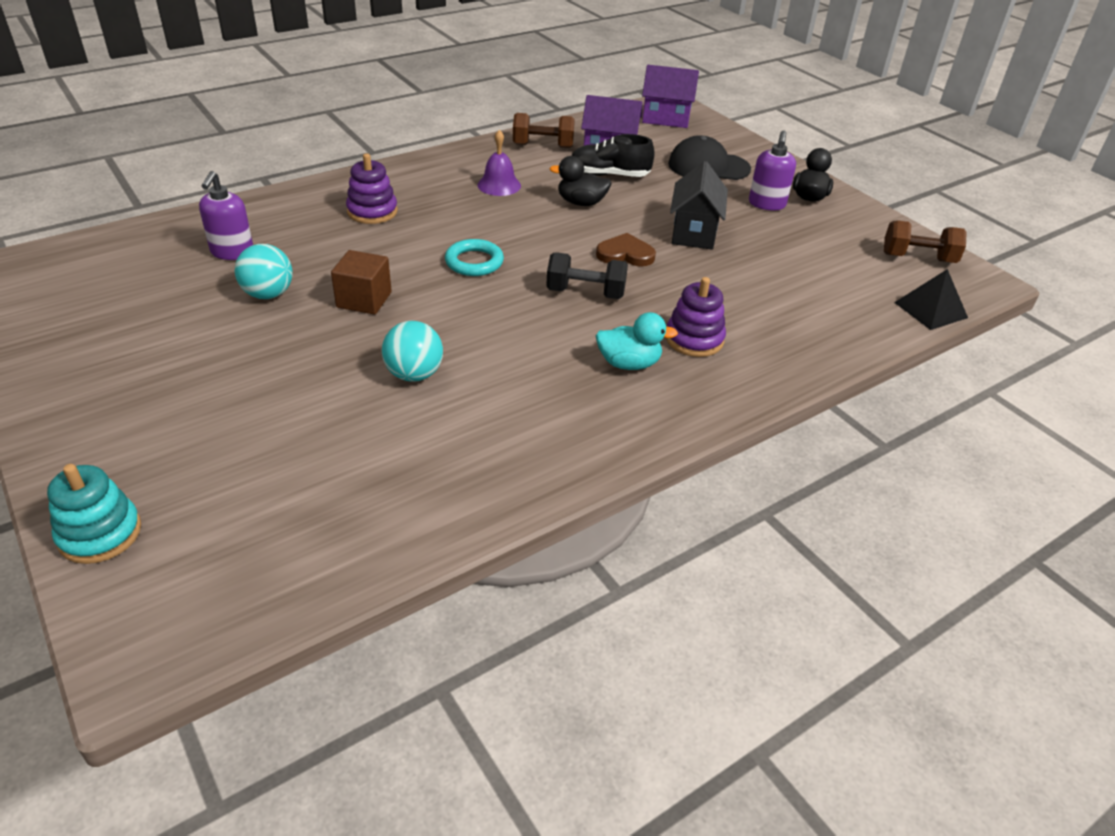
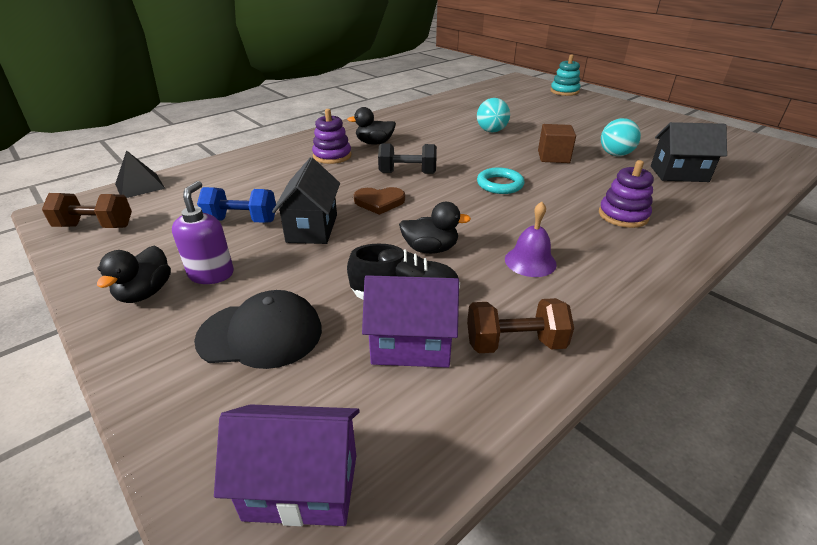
camera: 175 degrees right, 5 degrees down
(232, 252) = (679, 174): purple soap dispenser -> black house
(629, 363) = (374, 143): turquoise duck -> black duck
(770, 248) = (241, 221): none -> blue dumbbell

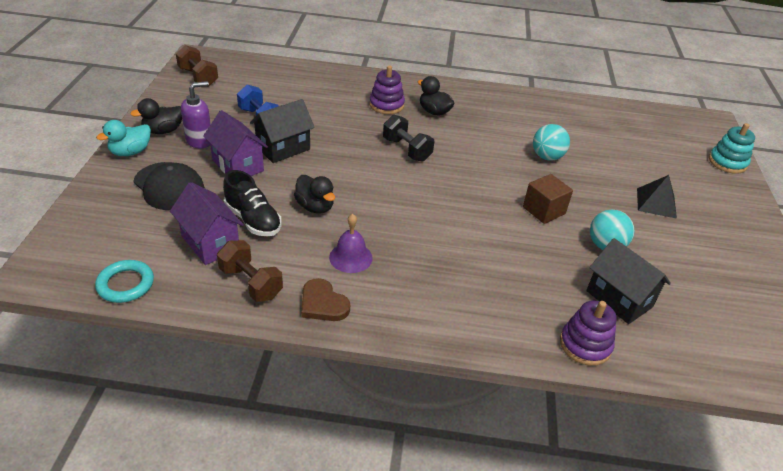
camera: 45 degrees right, 5 degrees up
(140, 186) = (253, 62): black pyramid -> black pyramid (656, 203)
(140, 338) = (131, 152): none -> turquoise duck
(302, 486) = (87, 254): purple house -> purple house (238, 165)
(379, 202) = (348, 158): brown heart -> brown heart (323, 303)
(500, 184) = (449, 201): turquoise ring -> turquoise ring (125, 284)
(623, 215) = (481, 284): purple stacking toy -> purple stacking toy (585, 345)

